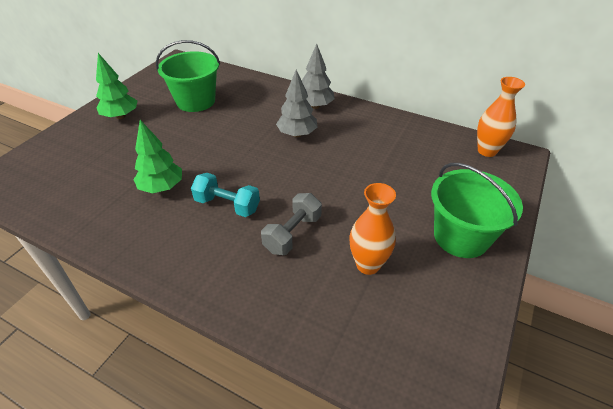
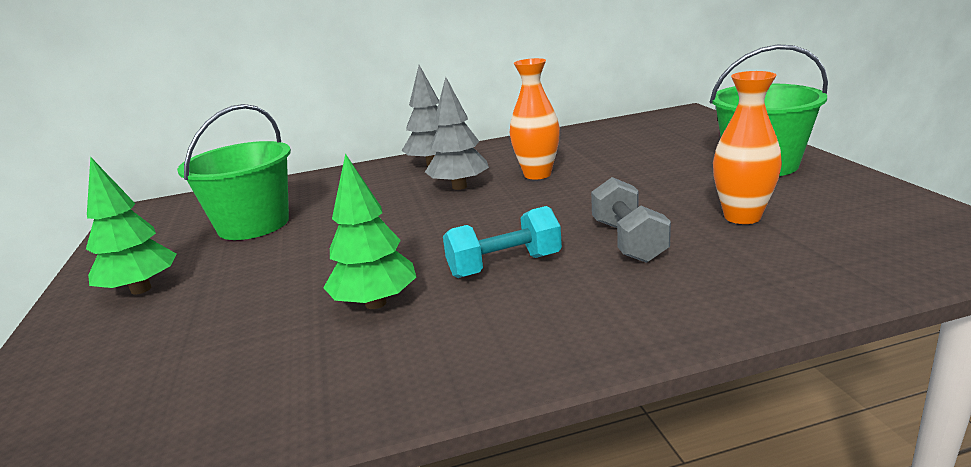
camera: 40 degrees left, 20 degrees down
(487, 151) = (658, 120): orange vase -> orange vase (537, 174)

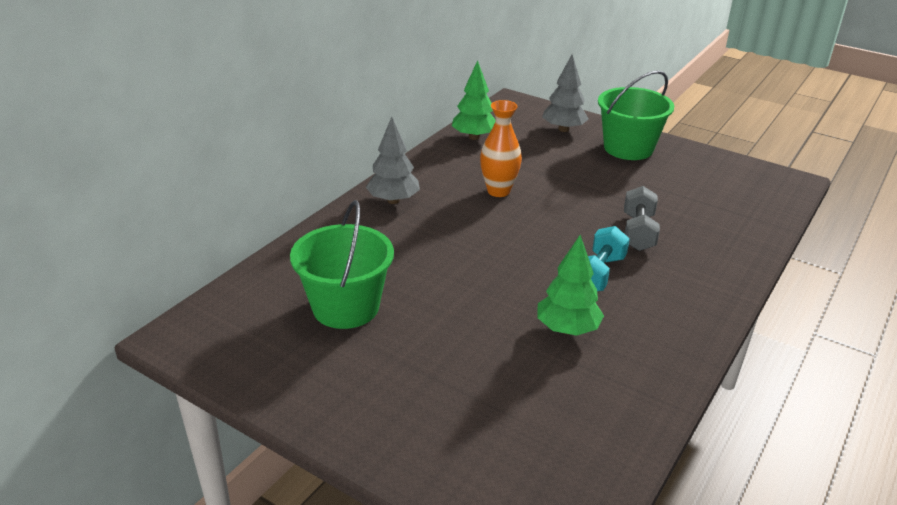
camera: 45 degrees left, 10 degrees up
(141, 289) = (371, 394): green tree -> green tree (474, 137)
(459, 187) = (458, 218): grey tree -> grey tree (563, 129)
(628, 241) = (638, 232): grey dumbbell -> grey dumbbell turned 60 degrees clockwise
(742, 217) = (671, 195): orange vase -> none

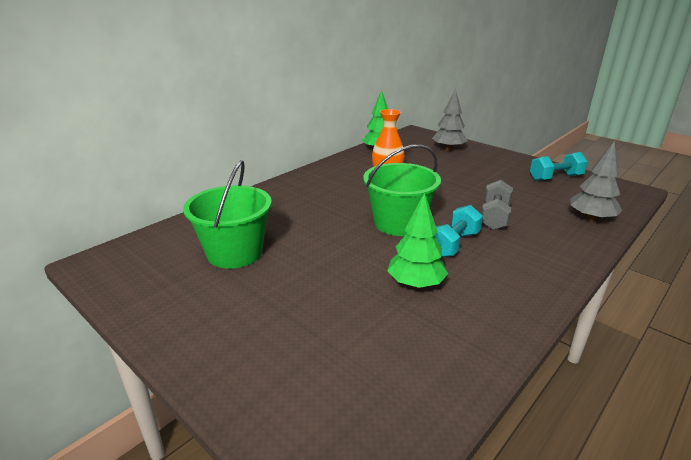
camera: 10 degrees right, 5 degrees down
(393, 200) = (304, 185): grey tree -> grey tree (591, 219)
(628, 148) = (496, 162): green bucket -> green bucket (398, 223)
(702, 168) = (555, 178): none -> turquoise dumbbell

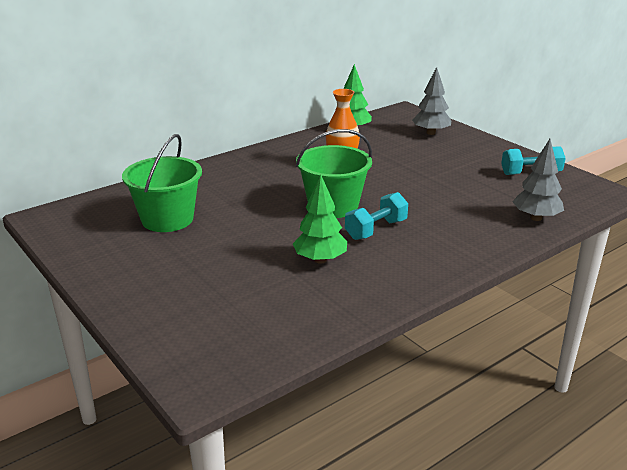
camera: 10 degrees right, 0 degrees up
(494, 217) = (434, 208): grey dumbbell -> none

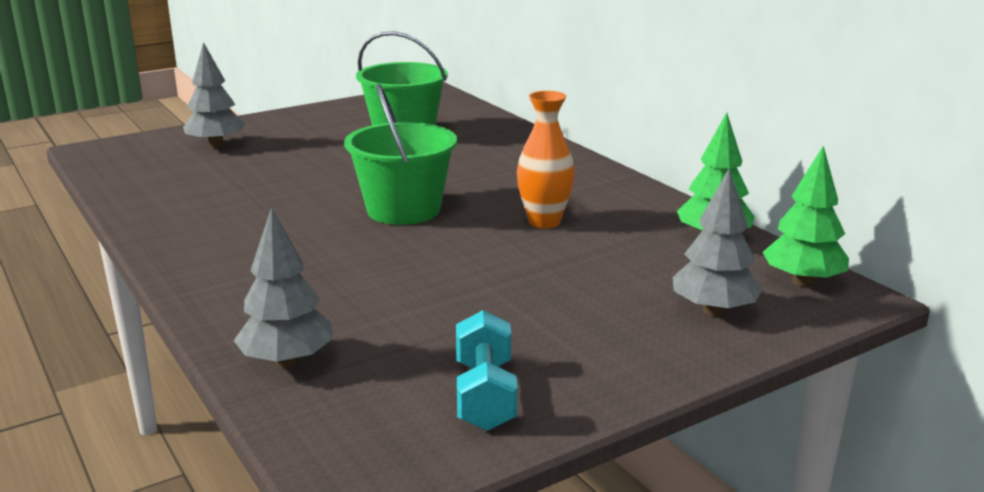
camera: 95 degrees right, 5 degrees down
(191, 307) = (216, 145): none -> grey tree
(320, 260) = (263, 197): green tree -> green tree (802, 282)
(376, 230) = (320, 231): turquoise dumbbell -> none

